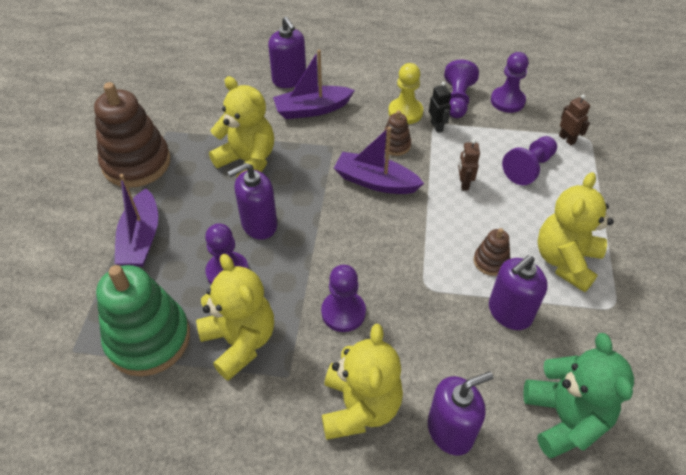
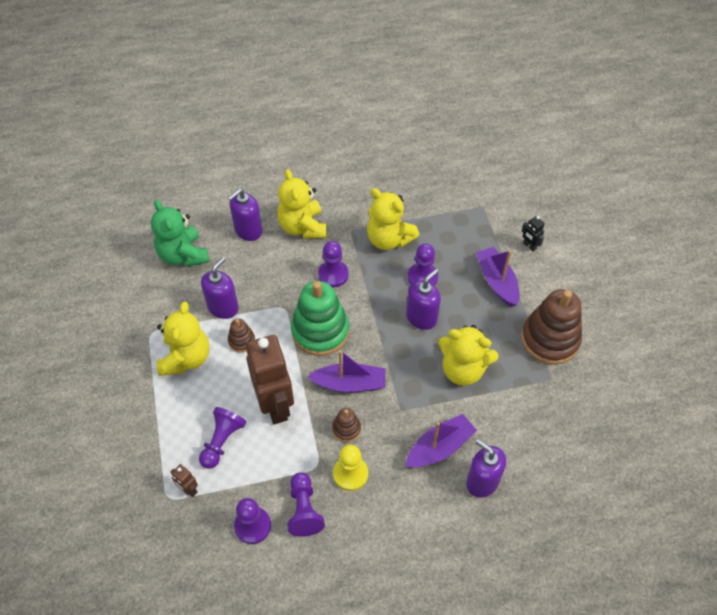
camera: 160 degrees right, 5 degrees up
(148, 339) = (444, 225): green stacking toy -> green stacking toy (320, 331)
(437, 126) = (315, 465): black robot -> black robot (529, 246)
(464, 183) = (276, 405): brown robot -> brown robot, size x2.45

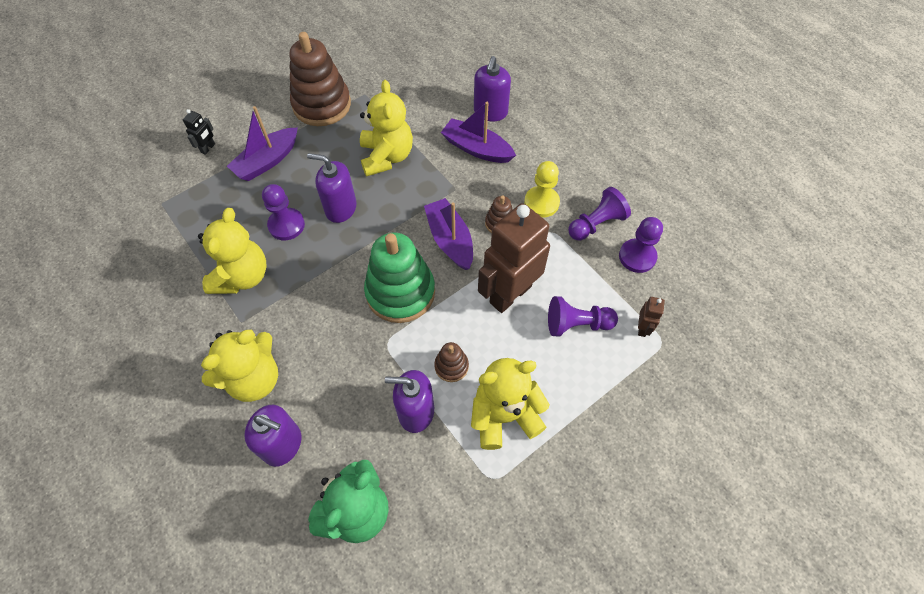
camera: 115 degrees left, 5 degrees up
(333, 275) = (317, 312): purple pawn -> none

